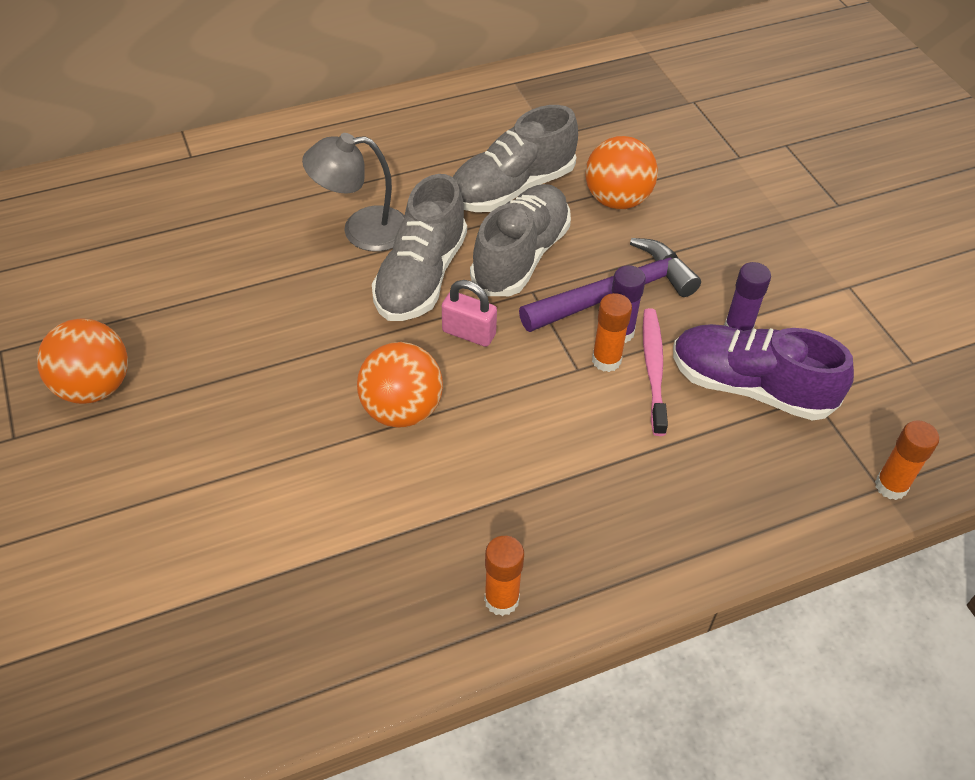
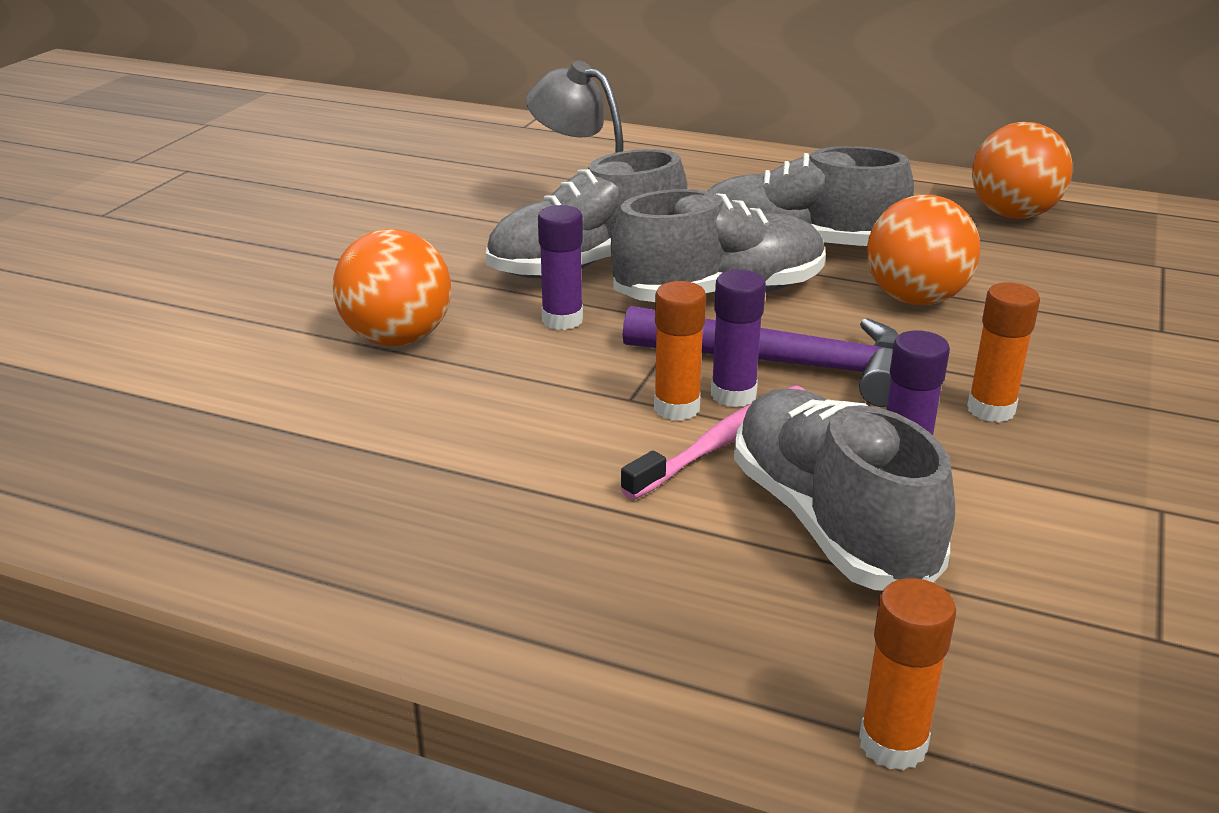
camera: 45 degrees right, 20 degrees down
(94, 387) = (202, 213): orange ball -> orange ball (1013, 215)
(469, 333) = (562, 320): pink padlock -> purple glue stick
(501, 600) = (217, 521): orange glue stick -> orange glue stick (991, 410)
(750, 387) = (830, 522): purple shoe -> grey shoe

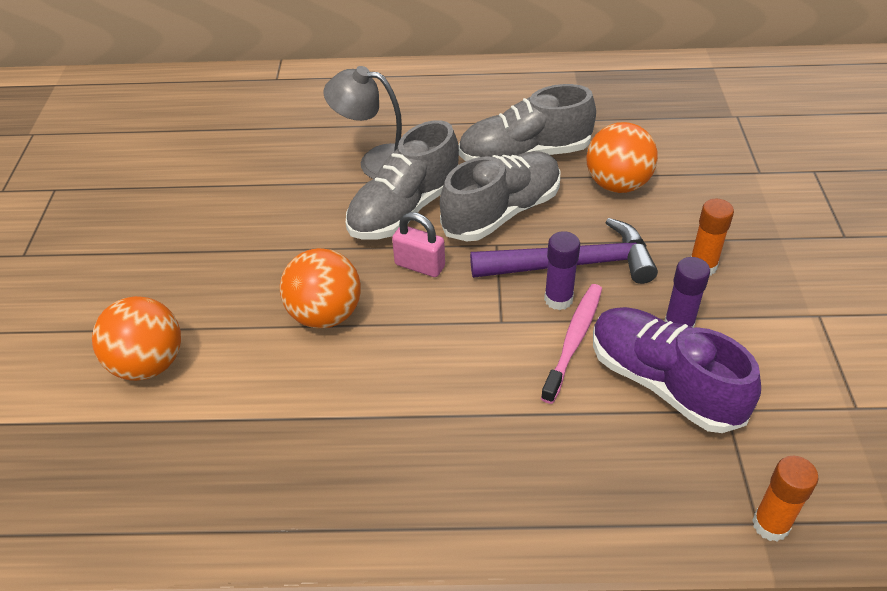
camera: 20 degrees left, 15 degrees up
(562, 320) = (420, 265): purple glue stick -> pink padlock
(676, 408) = (532, 321): orange glue stick -> none
(830, 522) = (663, 383): grey shoe -> purple shoe
(1013, 215) = (635, 91): orange ball -> orange ball (149, 364)

